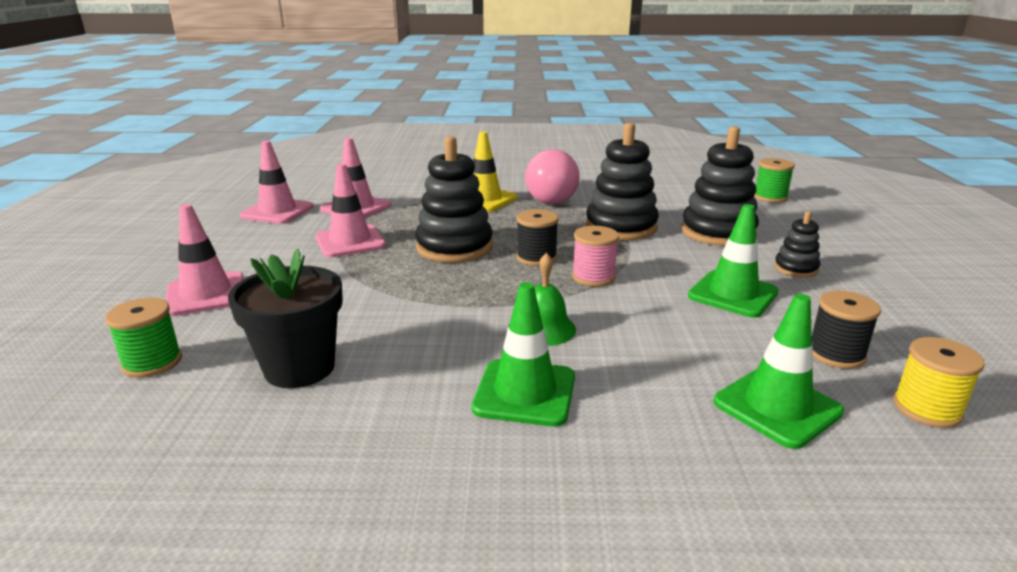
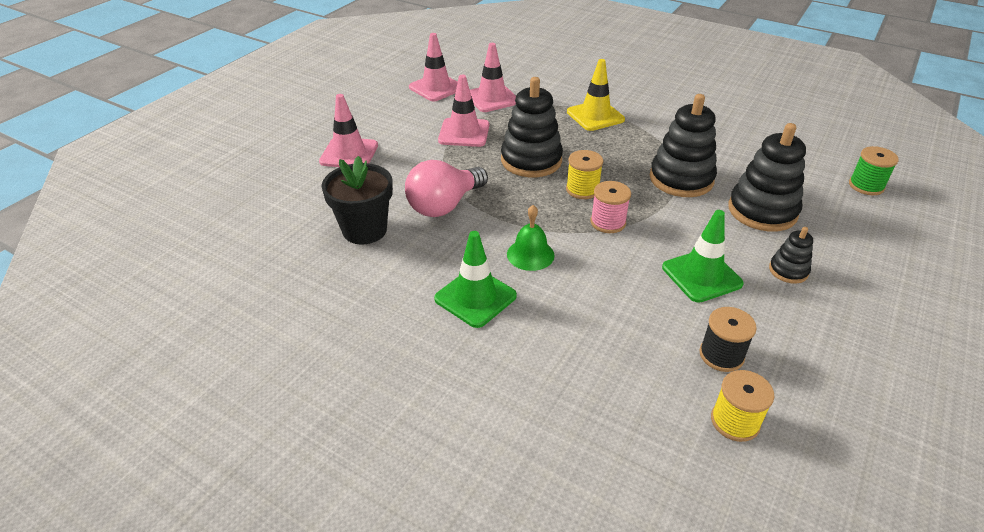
camera: 30 degrees right, 15 degrees up
(152, 362) = (294, 197): green spool -> none
(536, 257) = (582, 189): black spool -> yellow spool
(553, 198) = (654, 130): pink light bulb -> pink light bulb (444, 205)
(777, 407) = (626, 374): green traffic cone -> none

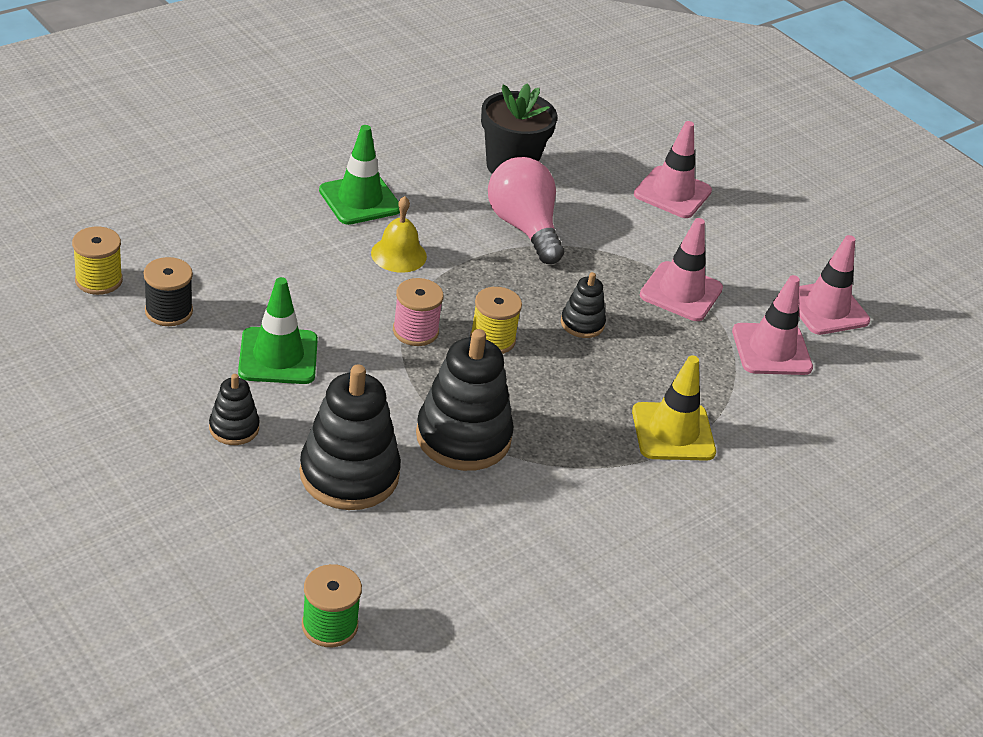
camera: 105 degrees right, 0 degrees up
(530, 254) = (398, 254): green bell -> yellow bell
(531, 160) = (582, 323): black stacking toy -> black stacking toy, size x0.51

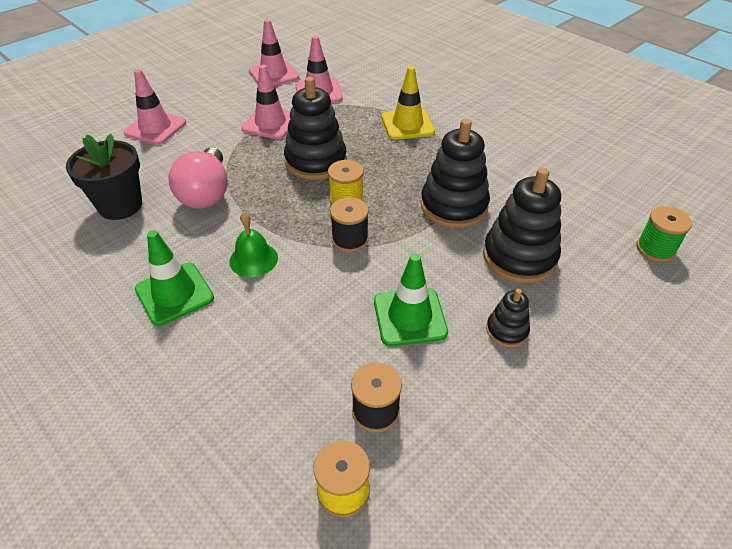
camera: 90 degrees left, 5 degrees up
(398, 254) = (253, 259): yellow bell -> green bell
(415, 331) = (350, 239): pink spool -> black spool
(524, 227) = (206, 193): pink light bulb -> pink light bulb turned 60 degrees counterclockwise
(582, 323) = (316, 161): black stacking toy -> black stacking toy, size x1.97

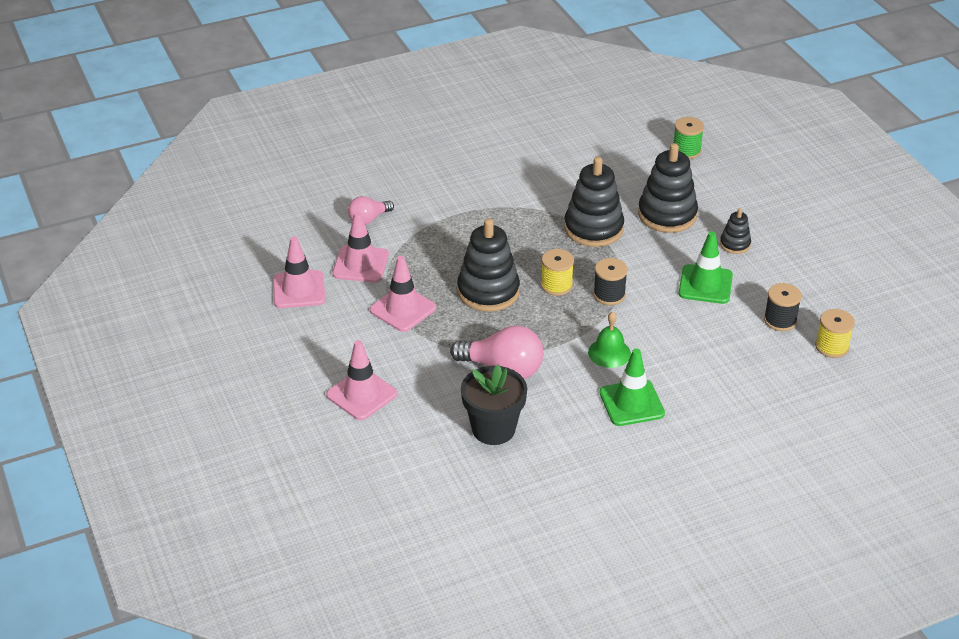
camera: 70 degrees left, 5 degrees down
(378, 83) = (368, 219): none -> pink light bulb
(407, 124) = (459, 221): yellow traffic cone -> none

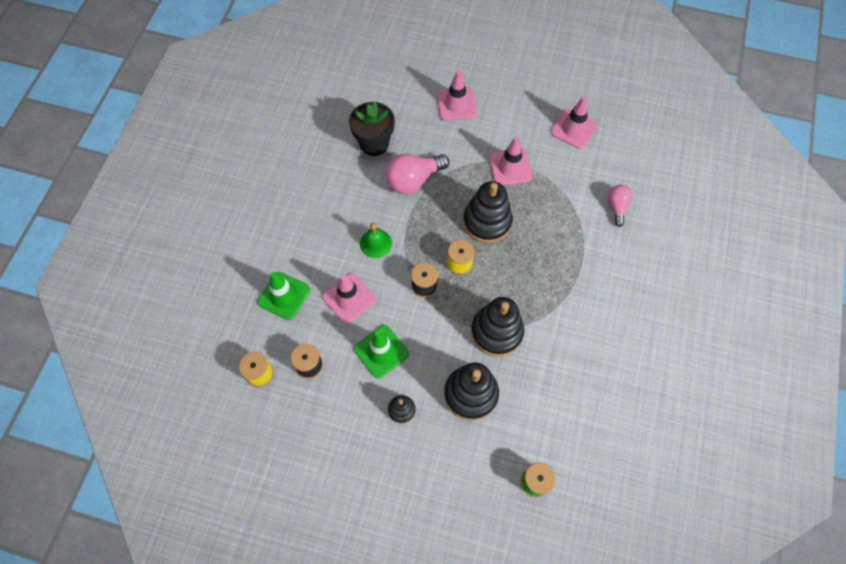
camera: 130 degrees right, 25 degrees up
(360, 264) = (572, 173): pink traffic cone -> pink traffic cone (349, 298)
(631, 403) = (327, 221): green traffic cone -> green traffic cone (284, 296)

